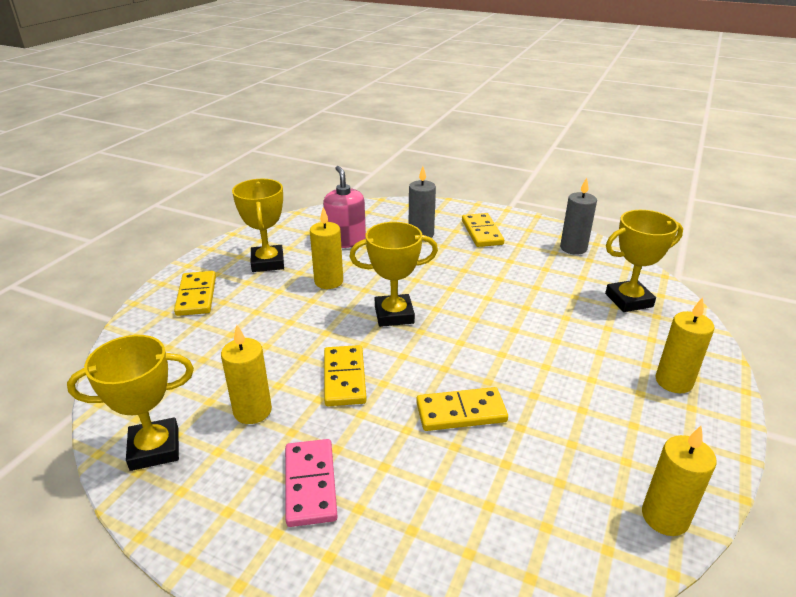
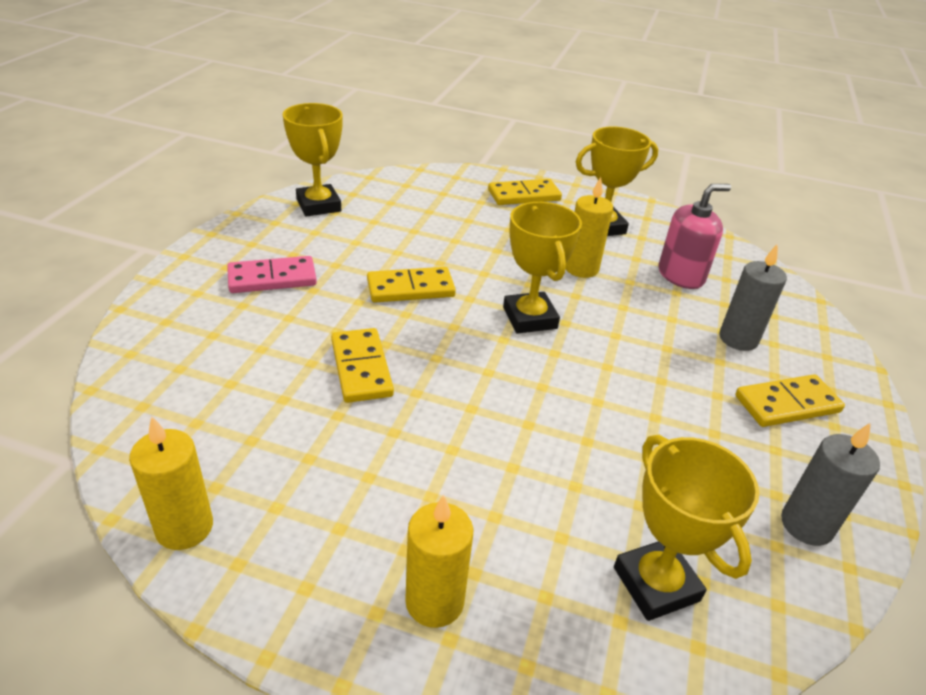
camera: 80 degrees right, 5 degrees up
(252, 411) = (361, 242): yellow candle -> none

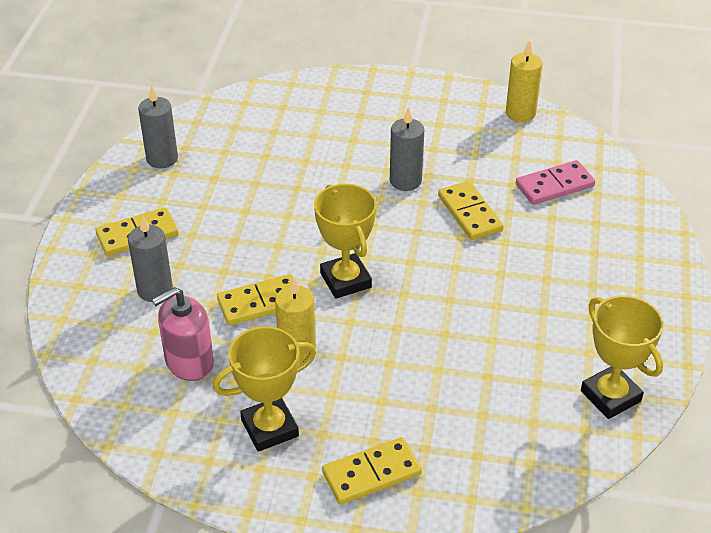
camera: 175 degrees right, 5 degrees up
(272, 278) = (589, 283): pink domino -> pink domino (554, 186)
(410, 288) = (461, 294): yellow domino -> yellow domino (260, 302)
(430, 426) = (405, 181): none -> grey candle
(434, 601) = (377, 102): yellow candle -> none
(656, 584) = (261, 122): yellow trophy -> none

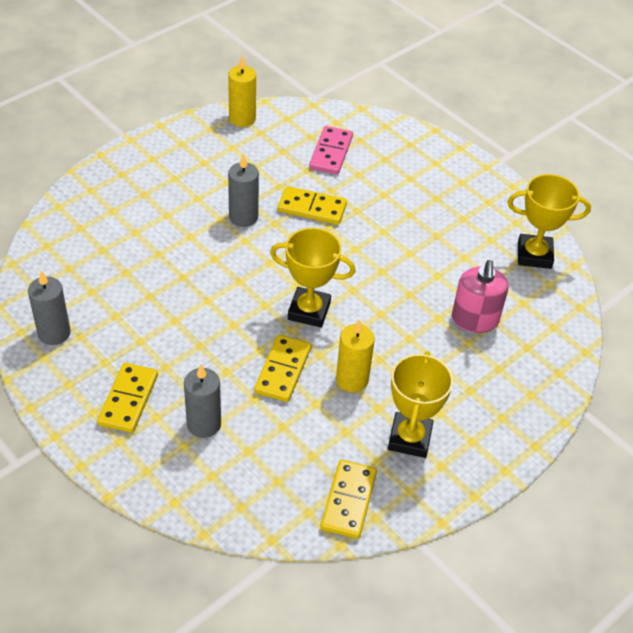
camera: 55 degrees left, 5 degrees up
(189, 362) = (302, 447): pink soap dispenser -> pink soap dispenser (475, 319)
(371, 473) = (497, 408): yellow domino -> yellow domino (349, 501)

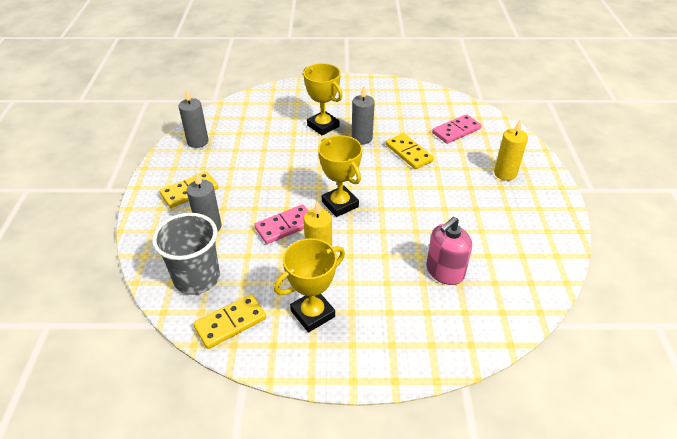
camera: 45 degrees right, 5 degrees down
(242, 119) = (421, 92): yellow candle -> yellow candle (505, 173)
(262, 484) = (197, 278): none -> grey cup
(282, 370) = (285, 226): yellow domino -> pink domino
(534, 255) = (539, 258): yellow trophy -> yellow trophy (323, 126)

